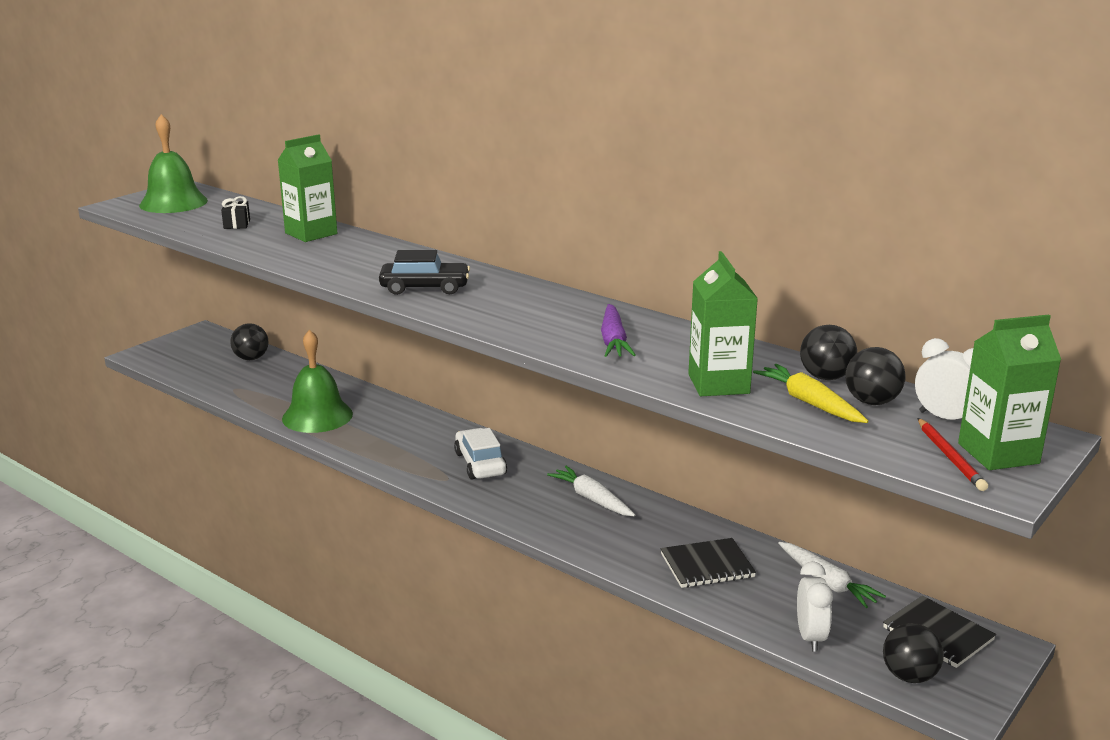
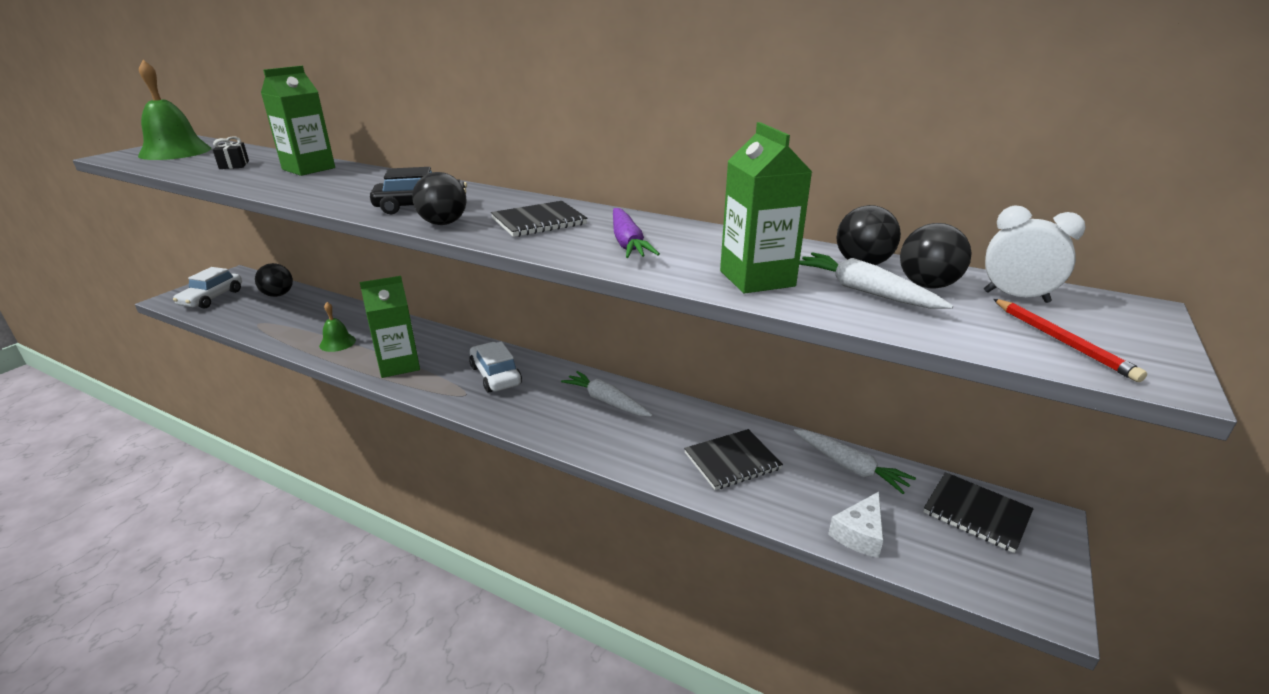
camera: 10 degrees left, 5 degrees up
(182, 357) = (212, 298): none -> white car
(317, 416) = (337, 343): green bell -> green bell, size x0.52
(535, 312) = (539, 221): none -> black notebook
(809, 403) = (864, 291): yellow carrot -> white carrot
(810, 637) = (859, 534): white clock -> white cheese
(909, 676) = (974, 570): black ball -> black ball (443, 223)
(998, 453) = (1107, 332): green carton -> green carton (399, 365)

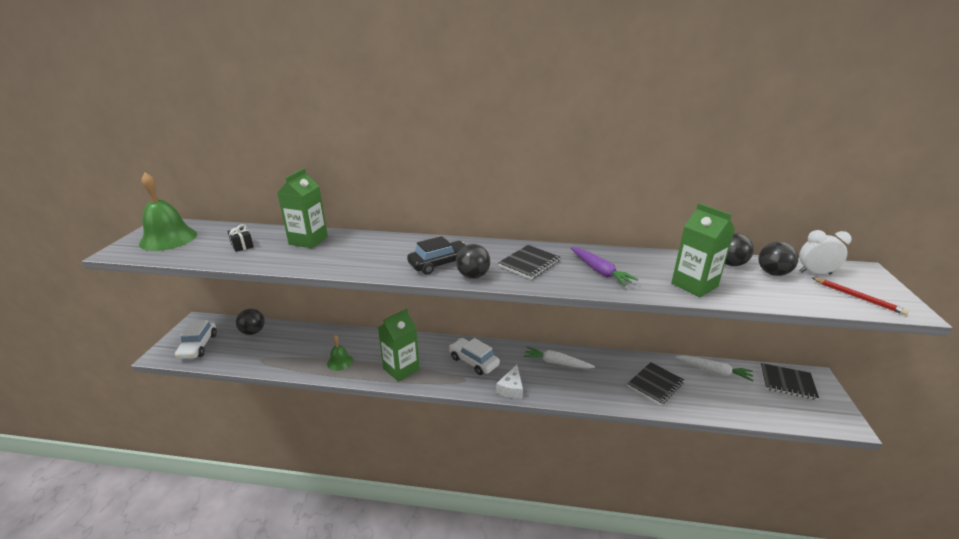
camera: 20 degrees left, 0 degrees up
(859, 534) = (746, 410): white cheese -> white cheese (511, 388)
(864, 291) = (751, 283): white carrot -> none

